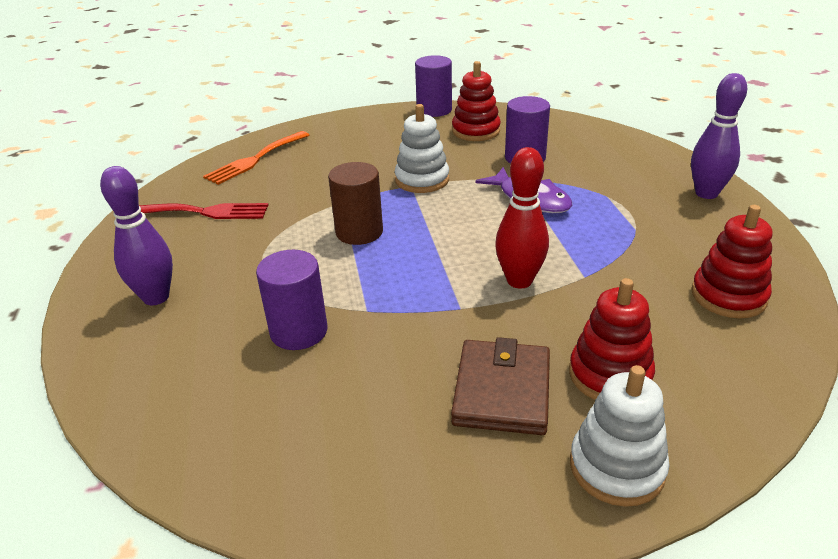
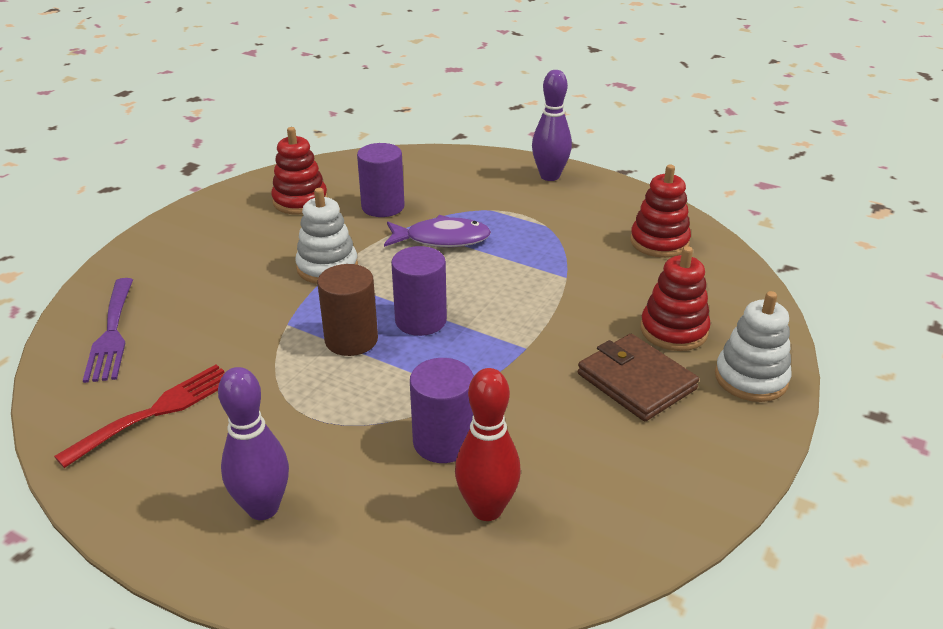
camera: 50 degrees left, 0 degrees up
(255, 159) = (112, 334): orange fork -> purple fork
(434, 110) = (224, 197): purple cylinder -> purple cylinder (420, 320)
(519, 281) = (532, 304): red bowling pin -> red bowling pin (487, 509)

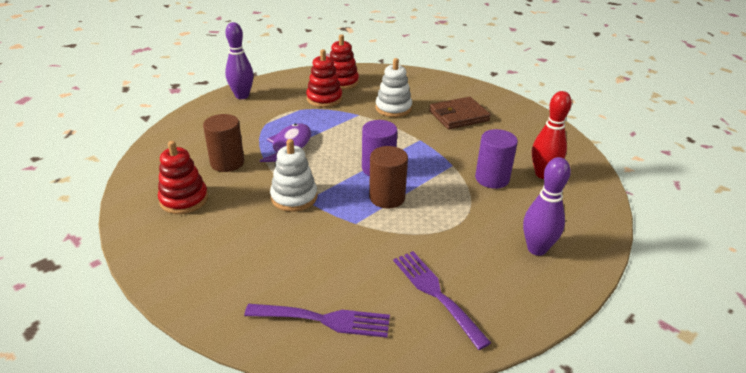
camera: 75 degrees left, 0 degrees up
(156, 411) = (436, 293): red fork -> purple fork
(383, 207) = (227, 163): purple cylinder -> brown cylinder
(673, 330) = (422, 97): red stacking toy -> red stacking toy (324, 99)
(751, 378) = (465, 89): white stacking toy -> white stacking toy (393, 108)

